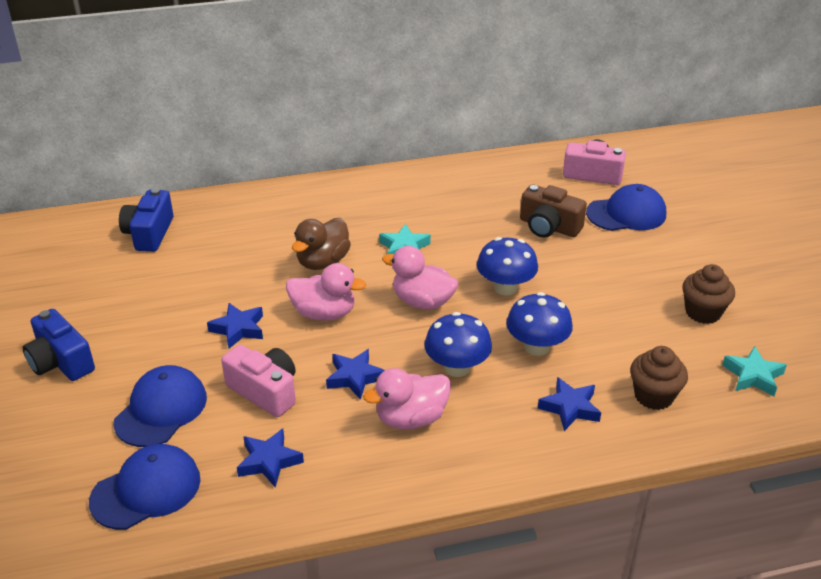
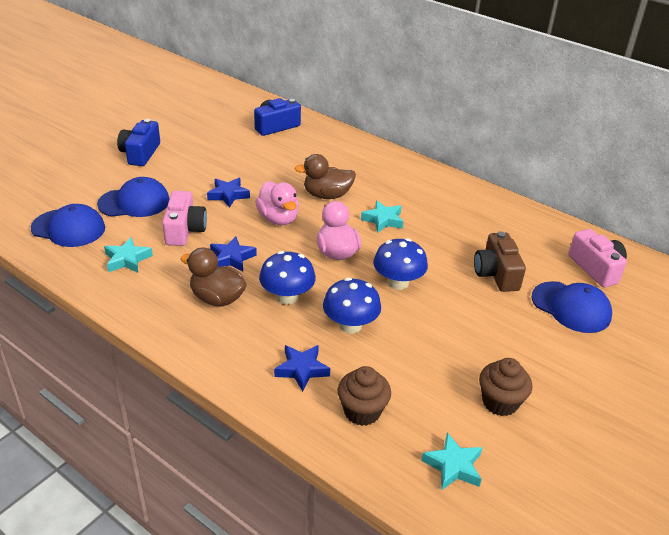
camera: 50 degrees right, 0 degrees up
(269, 461) = (127, 259): blue star -> turquoise star
(411, 418) = (217, 298): pink duck -> brown duck

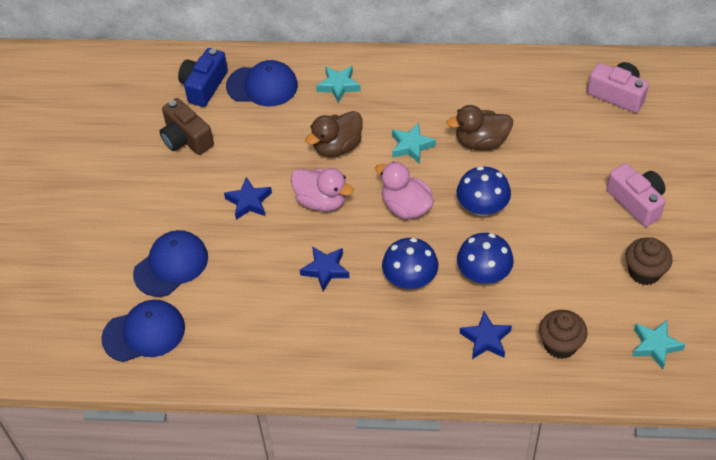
camera: 30 degrees left, 15 degrees up
(127, 259) = (237, 330): turquoise star -> turquoise star (338, 86)
(140, 153) = (108, 203): blue camera -> none
(184, 230) = (252, 266): pink camera -> pink camera (636, 202)
(217, 298) = (356, 318): brown duck -> brown duck (481, 142)
(496, 274) = (548, 149): brown camera -> brown camera (186, 138)
(571, 307) = (627, 148): blue cap -> blue cap (262, 86)

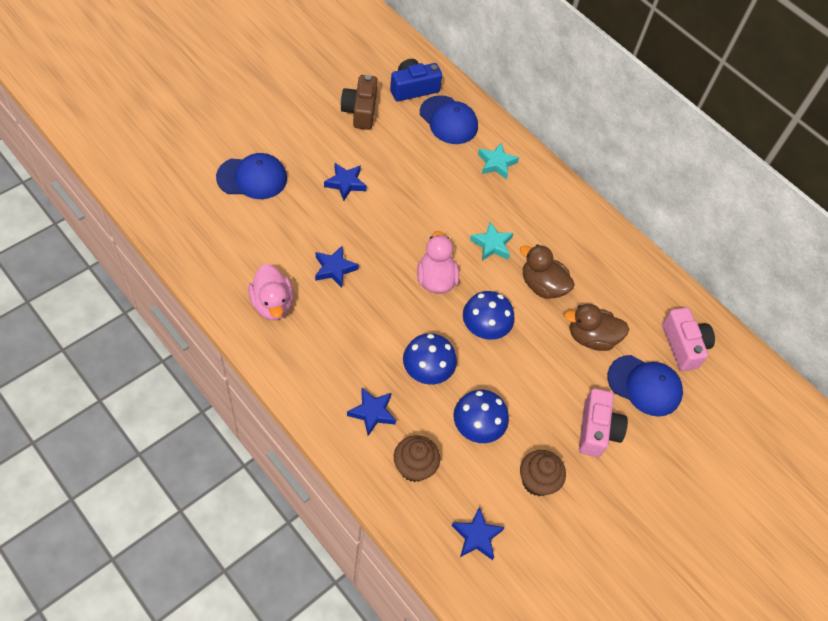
camera: 35 degrees right, 5 degrees up
(144, 333) = (186, 202): blue cap -> blue cap (644, 385)
(321, 201) = (388, 225): pink duck -> pink duck (272, 304)
(337, 147) = (444, 200): brown duck -> brown duck (591, 338)
(410, 279) = (377, 326): blue mushroom -> blue mushroom (477, 427)
(655, 346) = (476, 536): turquoise star -> blue star

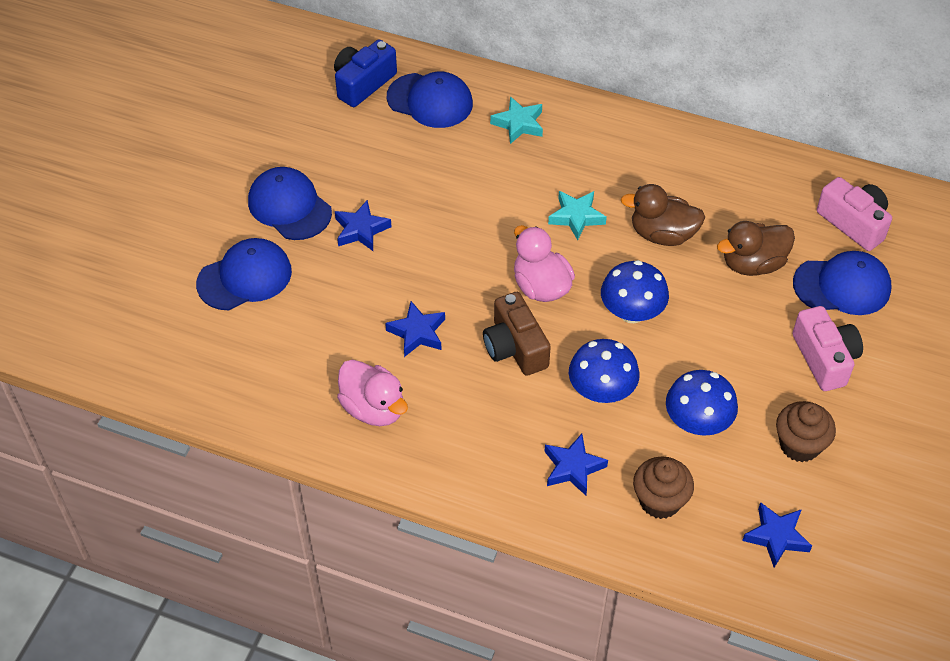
camera: 20 degrees left, 5 degrees down
(311, 146) = (289, 207): none -> blue cap
(360, 111) = (319, 138): brown camera -> brown camera (515, 347)

